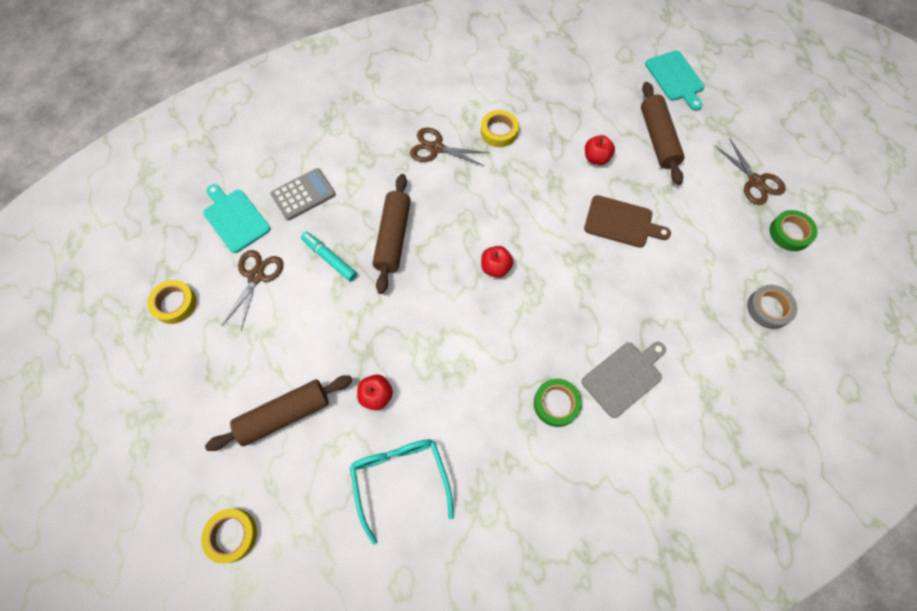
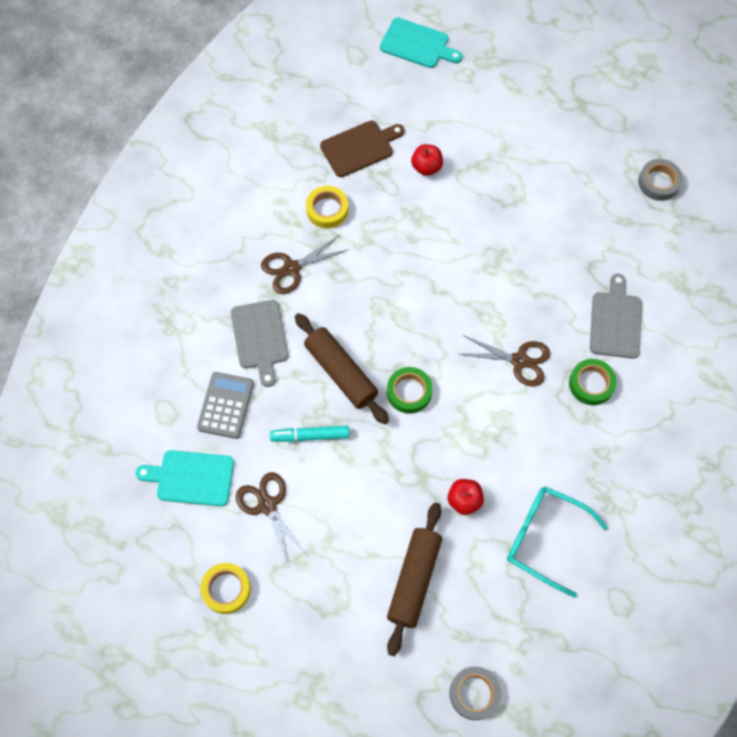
camera: 45 degrees left, 0 degrees up
(232, 535) = (474, 693): yellow tape -> grey tape
(369, 173) = (260, 338): none -> grey cutting board
(495, 267) = (445, 324): red apple -> none
(621, 222) = (498, 205): brown cutting board -> brown cutting board (359, 148)
(658, 139) = (456, 110): brown rolling pin -> none
(755, 181) = (559, 87): brown scissors -> brown scissors (519, 361)
(790, 233) = (619, 110): green tape -> green tape (409, 392)

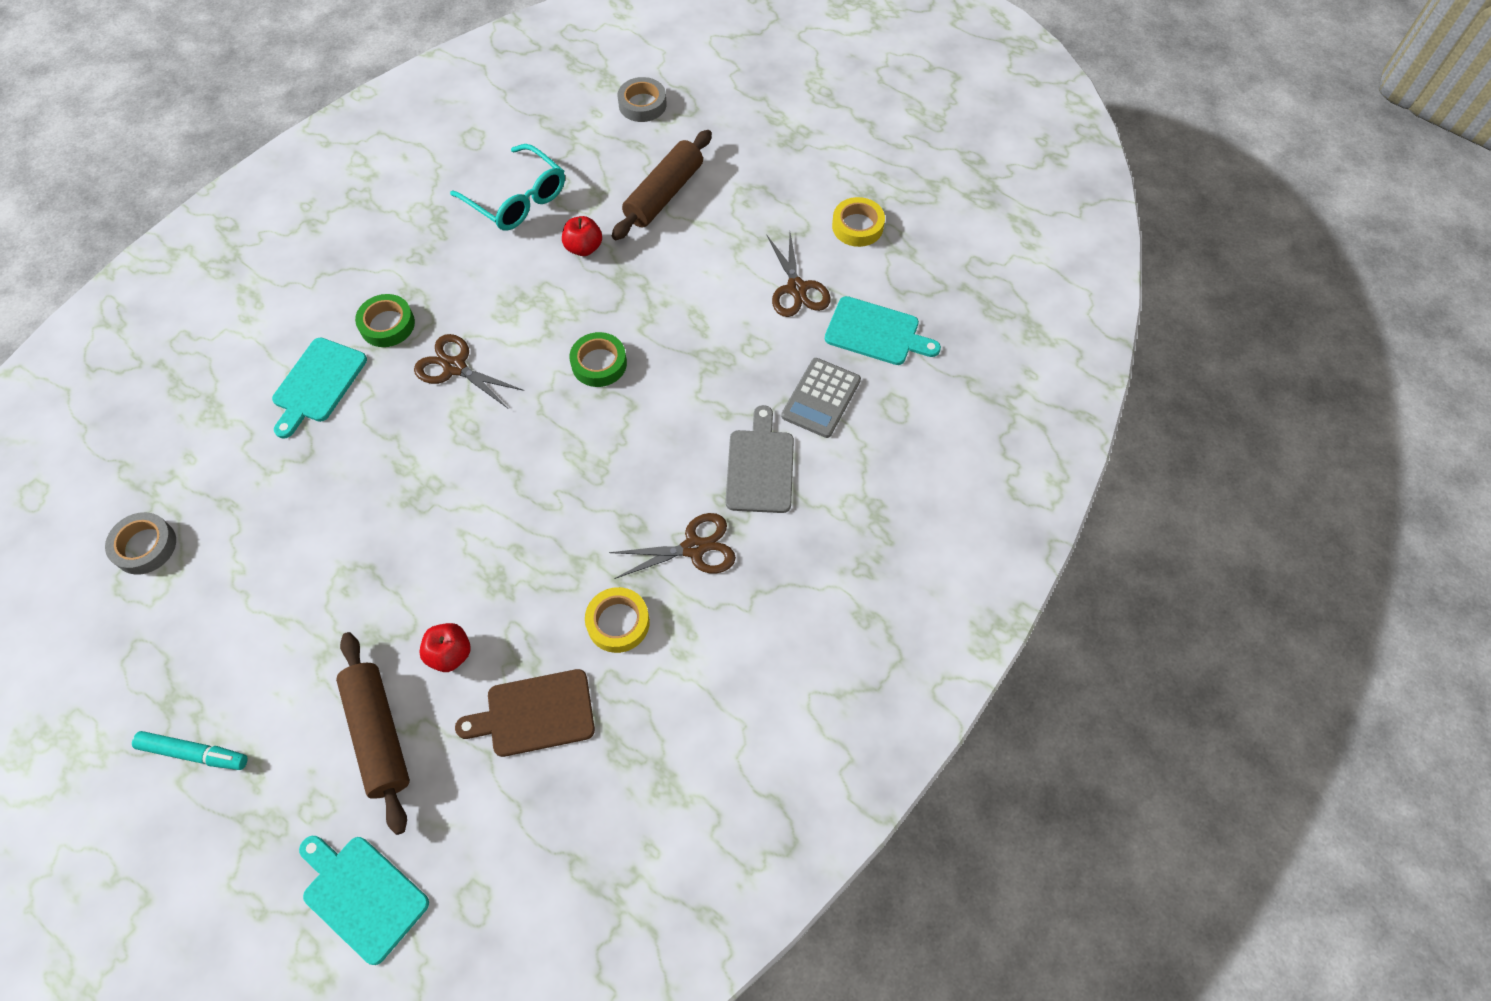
camera: 165 degrees left, 5 degrees down
(310, 436) = (730, 344): turquoise marker -> turquoise marker (194, 753)
(341, 373) = (671, 403): brown rolling pin -> brown rolling pin (378, 734)
(615, 322) = (318, 383): grey cutting board -> turquoise cutting board

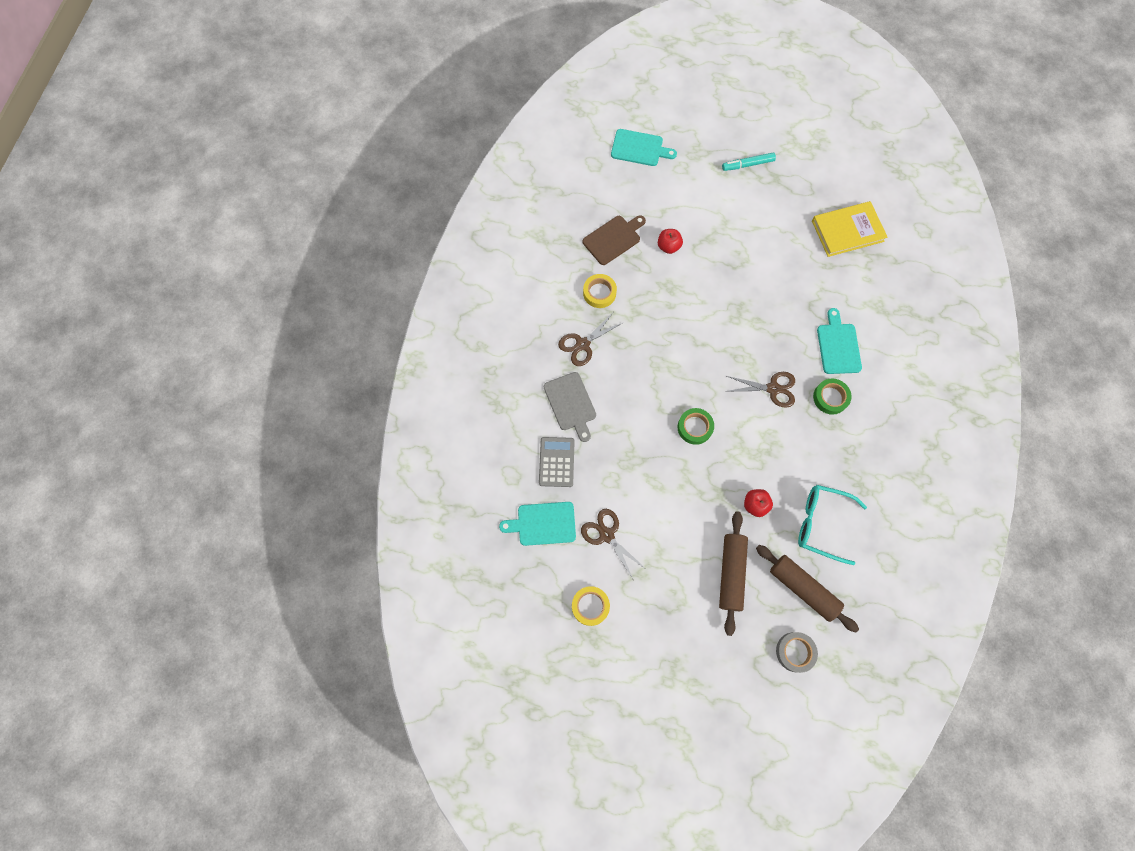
camera: 155 degrees right, 10 degrees up
(145, 546) = (847, 231): grey tape -> yellow book
(378, 734) = (676, 203): brown rolling pin -> brown rolling pin (803, 588)

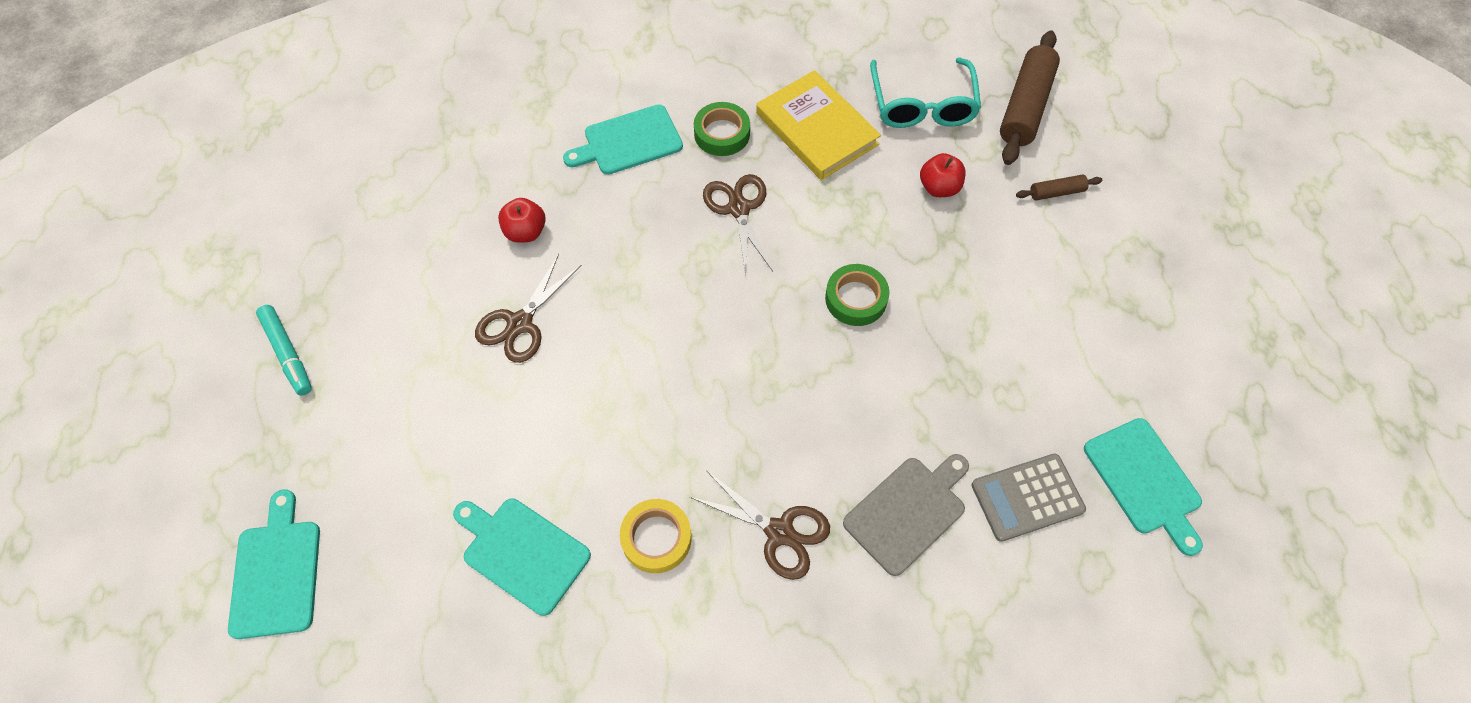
camera: 110 degrees left, 10 degrees down
(590, 606) = (1224, 362): yellow tape -> none
(606, 535) = (1102, 374): brown scissors -> brown scissors (520, 323)
(613, 239) = (522, 552): brown cutting board -> turquoise cutting board
(668, 246) = (512, 441): red apple -> red apple (526, 232)
(731, 573) = (1056, 192): brown rolling pin -> brown rolling pin, size x0.47
(795, 652) = (1113, 97): grey tape -> none
(847, 231) = (405, 171): yellow book -> yellow book (816, 129)

